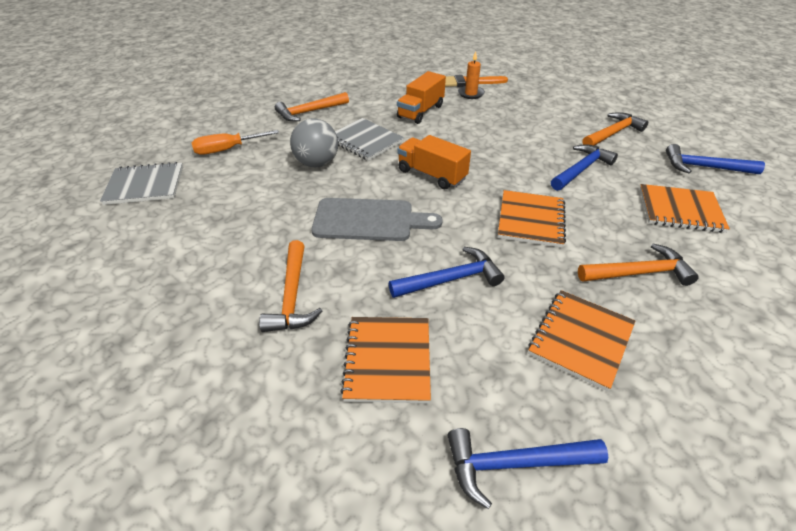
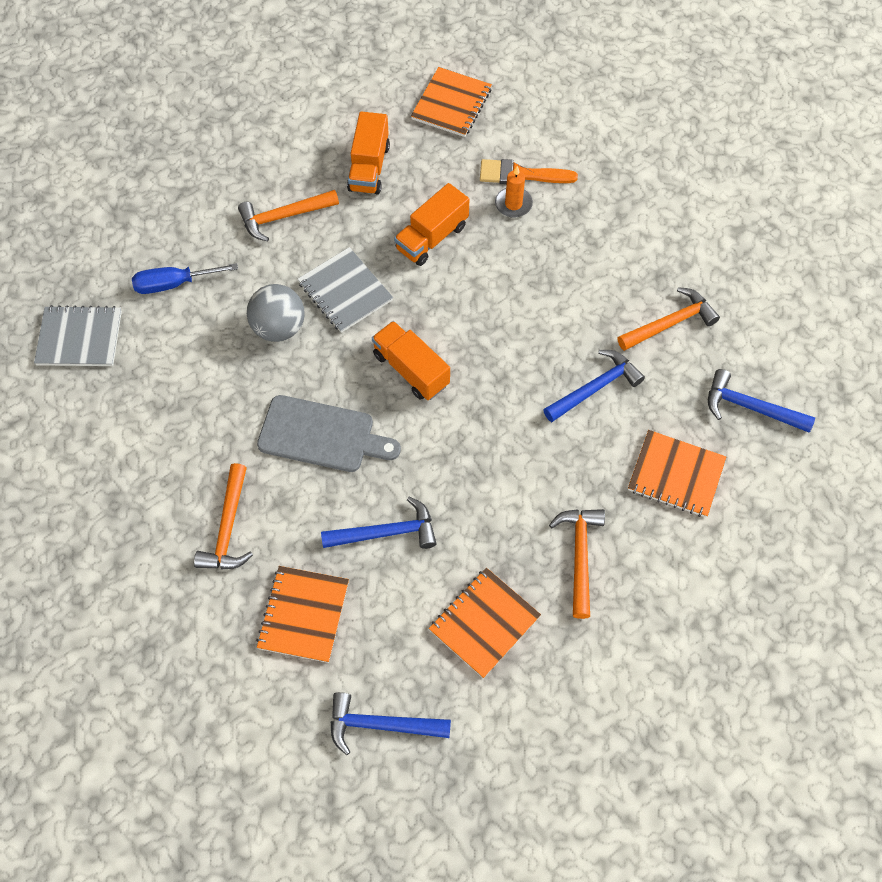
camera: 10 degrees right, 20 degrees up
(227, 149) = (174, 284): orange screwdriver -> blue screwdriver
(365, 88) = (369, 167): none -> orange truck
(531, 220) = (499, 463): orange notebook -> orange notebook (451, 104)
(638, 273) = (580, 556): orange hammer -> orange hammer turned 90 degrees counterclockwise

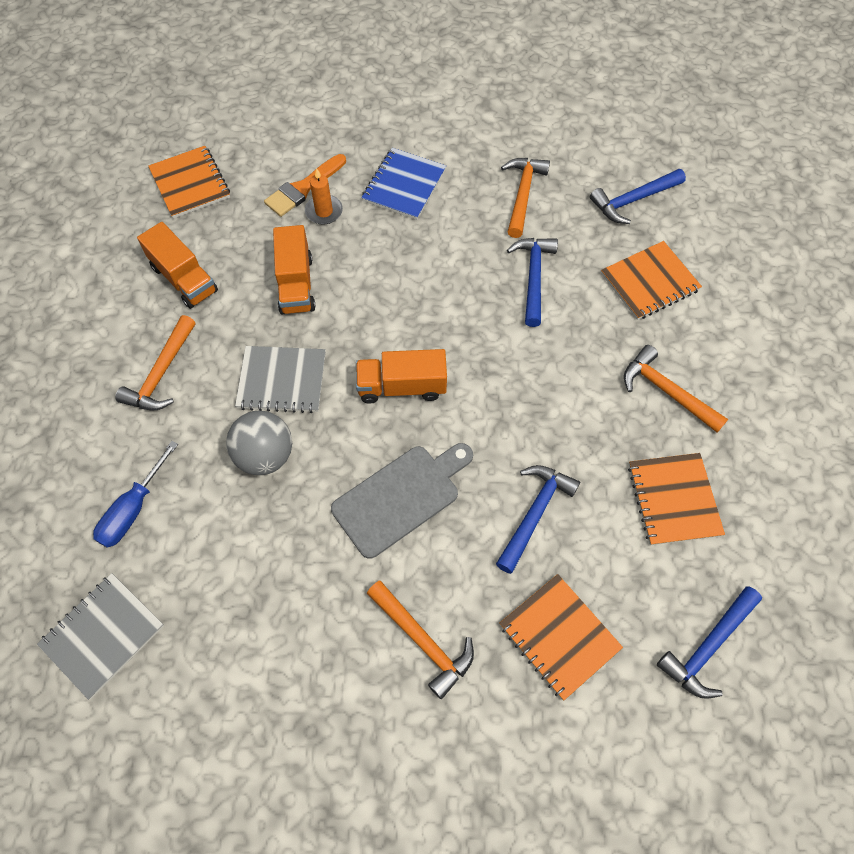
camera: 50 degrees left, 0 degrees up
(592, 236) = (404, 185): none -> blue notebook

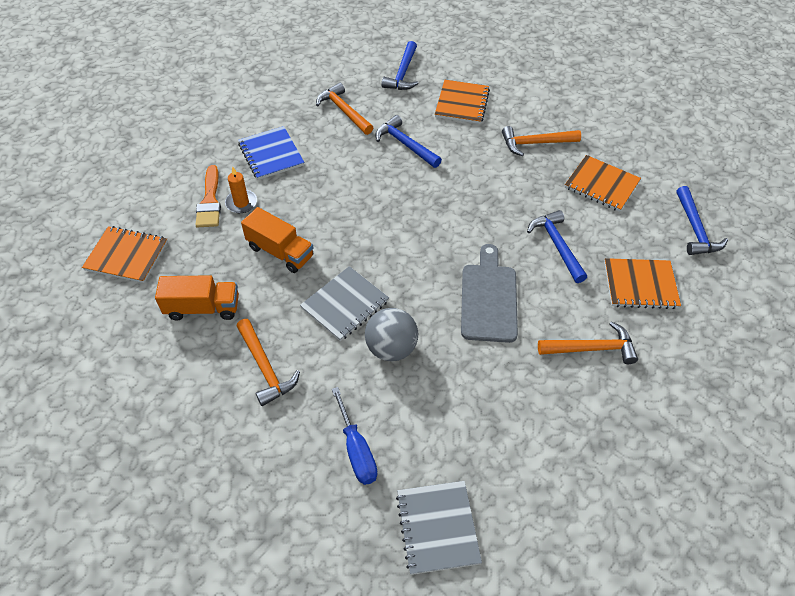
camera: 50 degrees left, 10 degrees down
(401, 386) = (413, 249): orange truck -> none

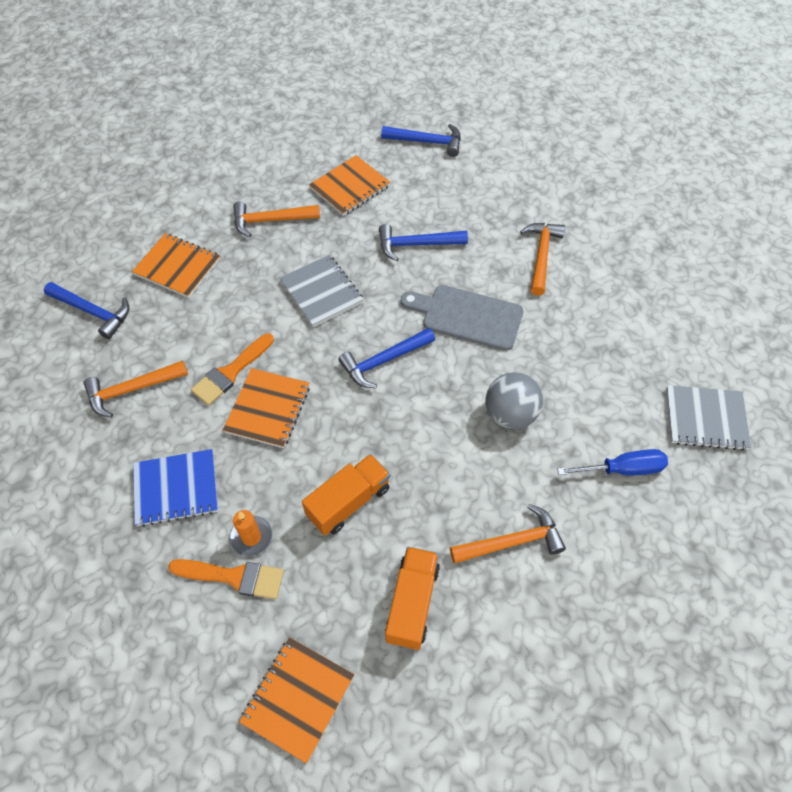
camera: 75 degrees left, 5 degrees up
(345, 305) = (444, 446): grey notebook -> grey notebook (321, 292)
(375, 157) = (231, 372): none -> orange brush
(405, 144) = (221, 337): blue hammer -> blue hammer (383, 361)
(535, 143) = (271, 220): orange hammer -> orange hammer turned 75 degrees clockwise
(640, 285) = (480, 200): orange notebook -> orange notebook (268, 409)

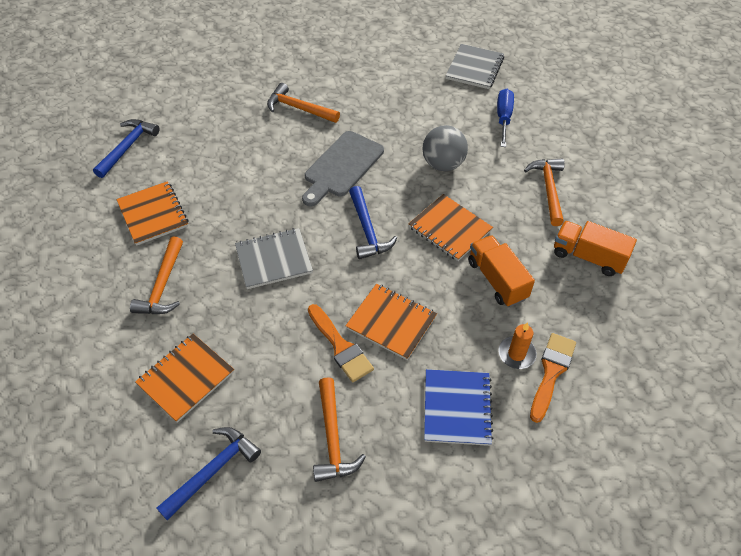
camera: 75 degrees left, 5 degrees down
(298, 698) = (656, 342): orange notebook -> orange notebook (450, 229)
(416, 244) = (249, 181): blue hammer -> none

